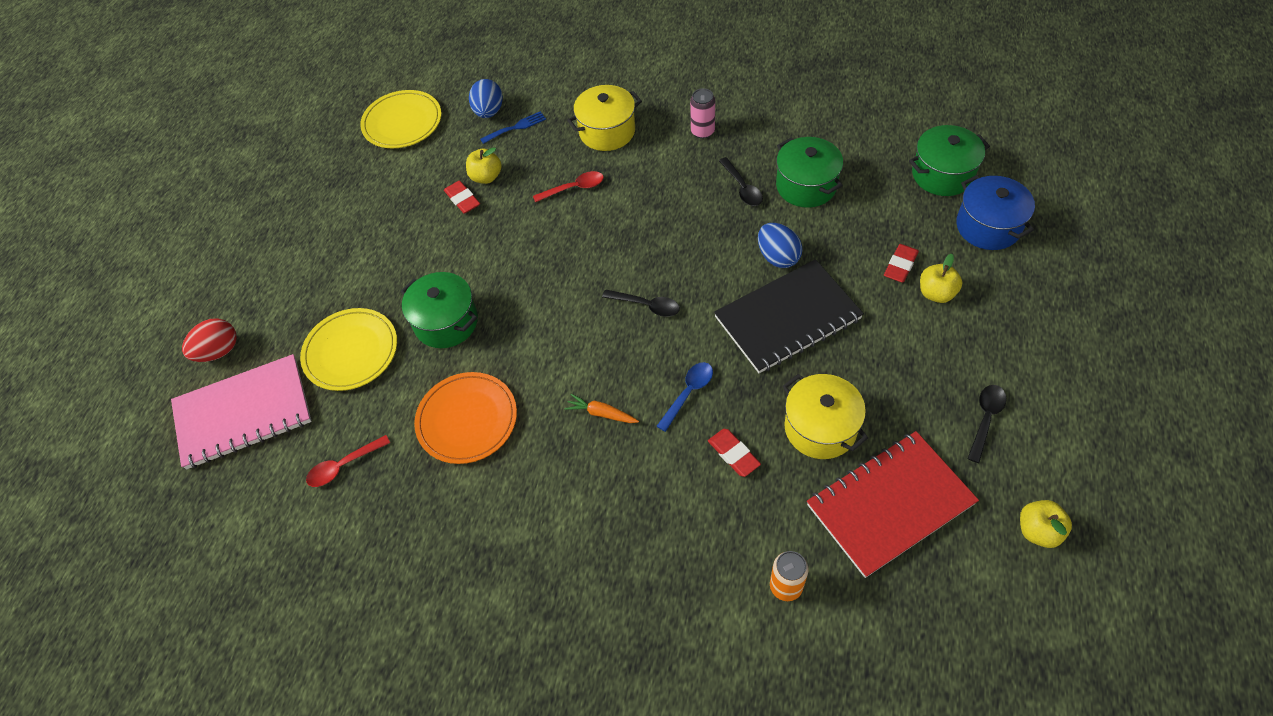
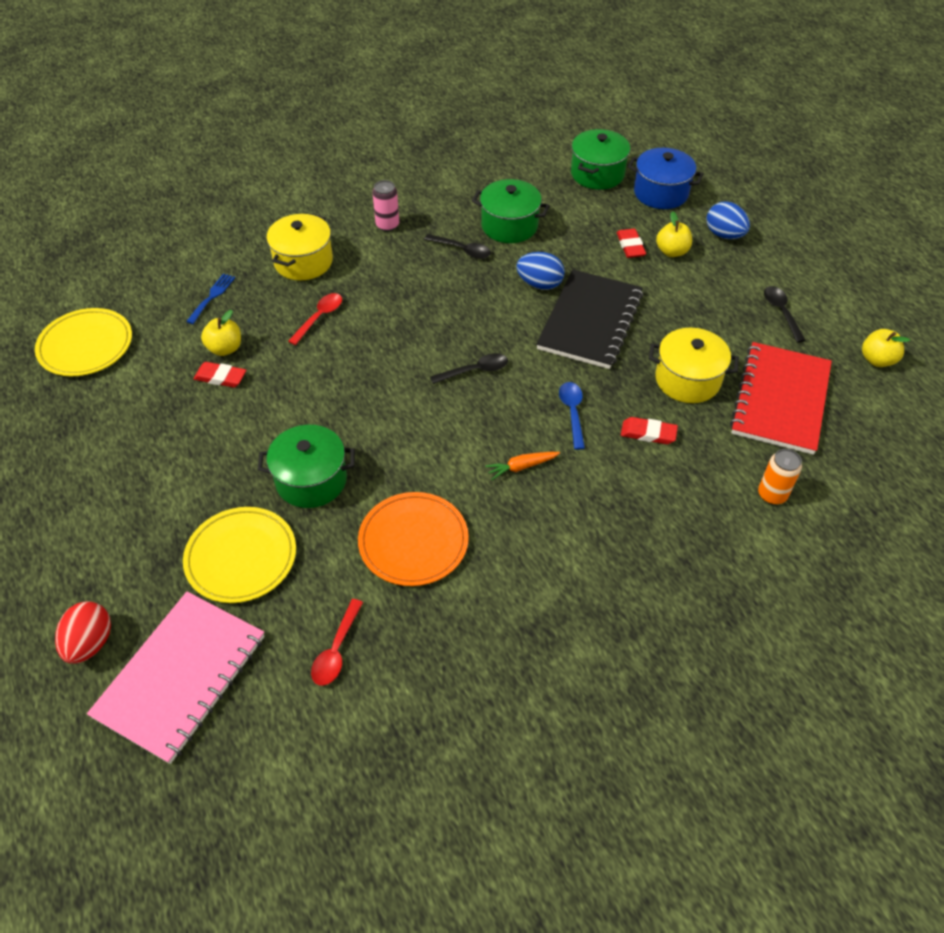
camera: 45 degrees left, 5 degrees down
(489, 112) = (170, 296): blue egg -> blue egg (724, 235)

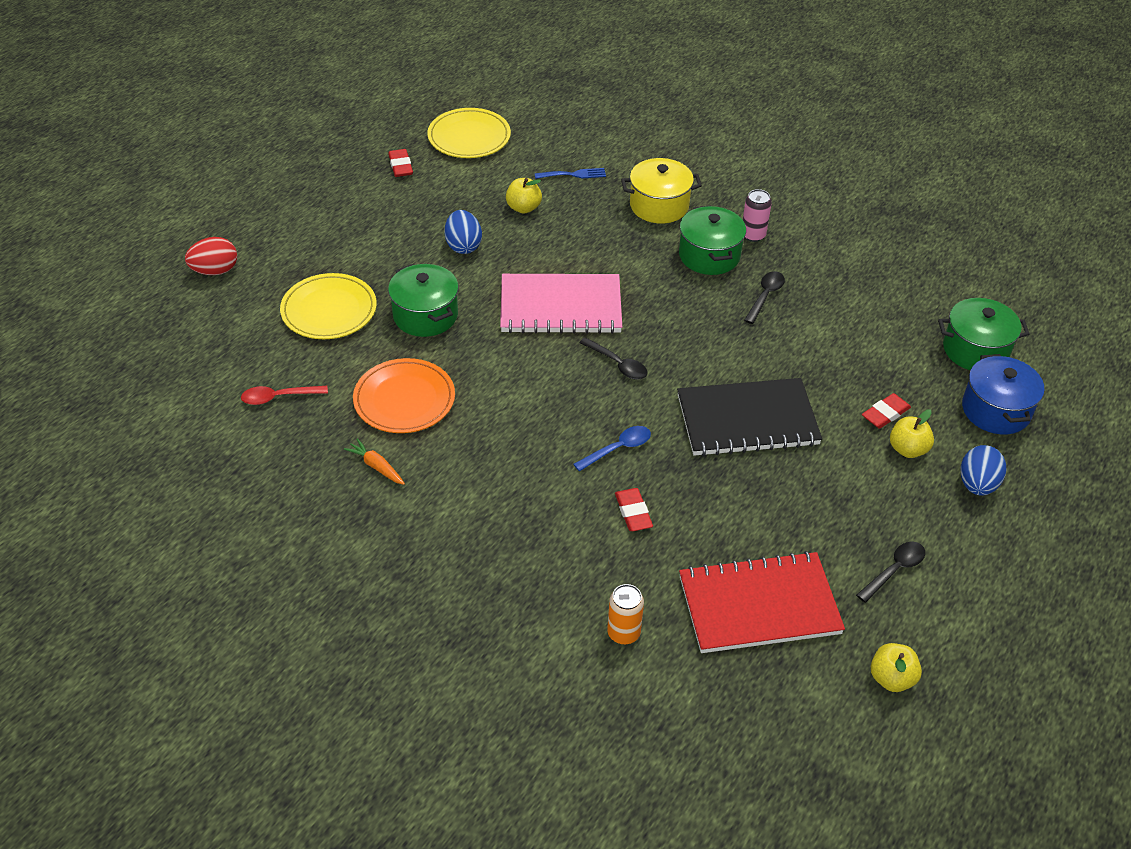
camera: 60 degrees right, 5 degrees down
(180, 676) = (213, 326): pink notebook -> pink notebook (560, 307)
(220, 377) = (492, 219): red eraser -> red eraser (400, 166)
(319, 317) = (601, 244): red spoon -> none
(462, 250) = (765, 296): black spoon -> black spoon turned 150 degrees counterclockwise
(509, 226) = (830, 315): green pot -> green pot (709, 255)
(521, 467) = (528, 437): orange carrot -> orange carrot (376, 466)
(539, 284) = (767, 366): blue egg -> blue egg (463, 246)
(687, 379) = (727, 520): yellow pot -> none

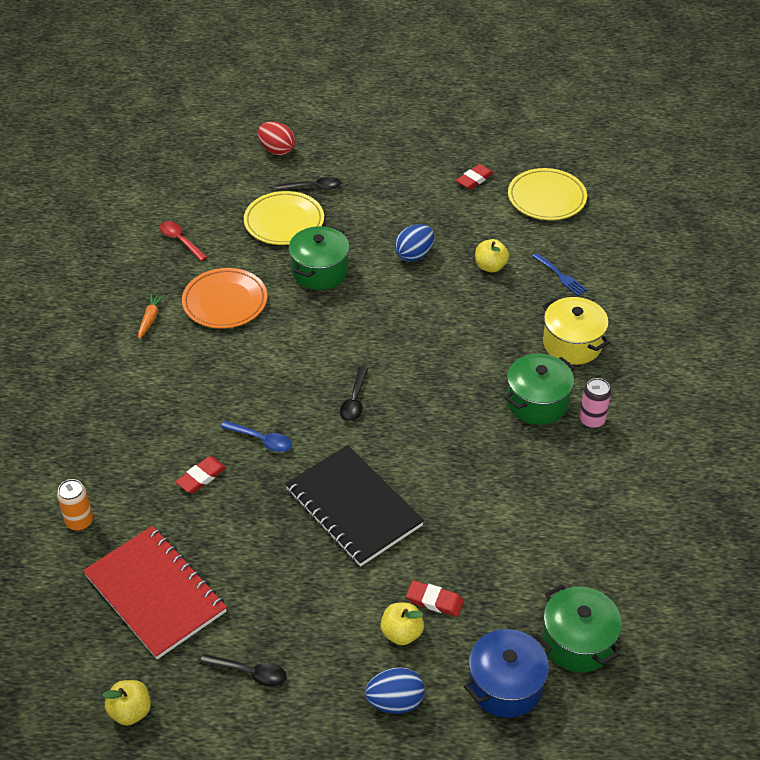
camera: 60 degrees right, 0 degrees up
(560, 307) = (392, 339): pink notebook -> none
(765, 296) = (517, 460): black spoon -> black spoon (313, 187)

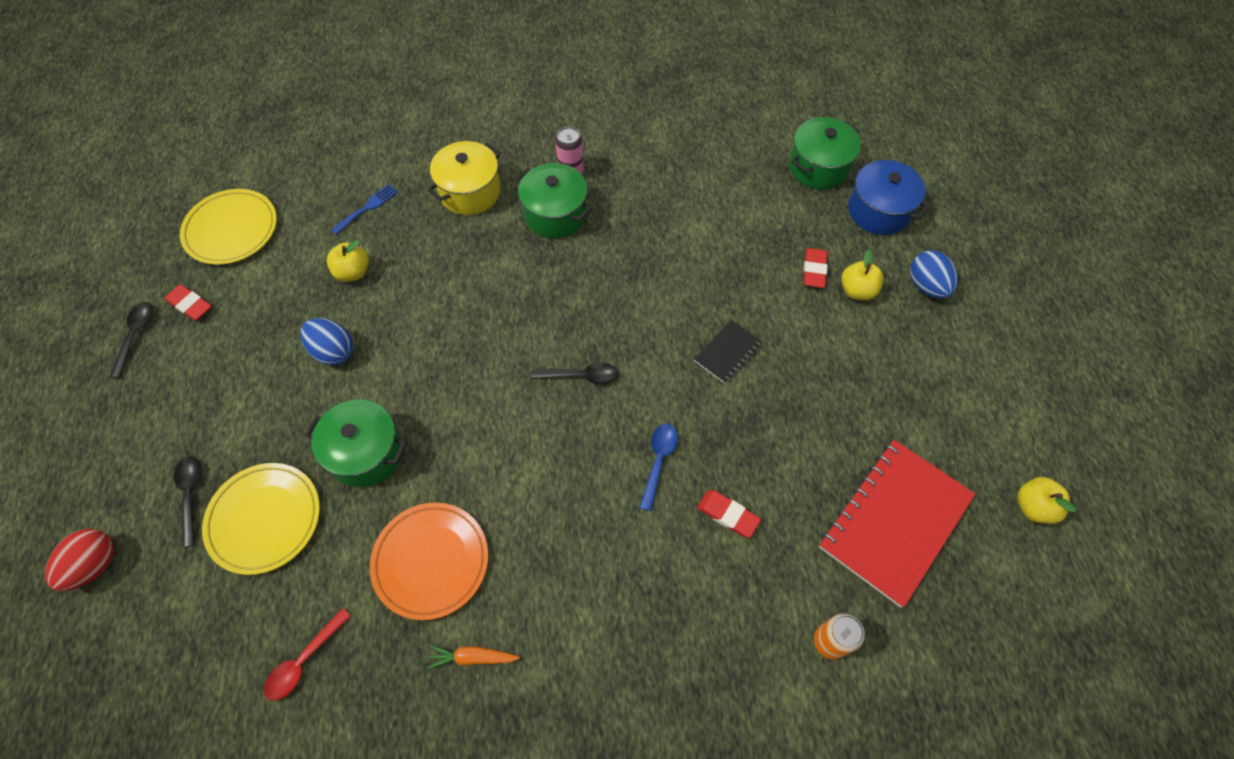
camera: 100 degrees left, 15 degrees up
(250, 673) = (947, 407): black spoon -> black spoon (136, 336)
(353, 507) = (727, 352): black notebook -> black notebook, size x0.47

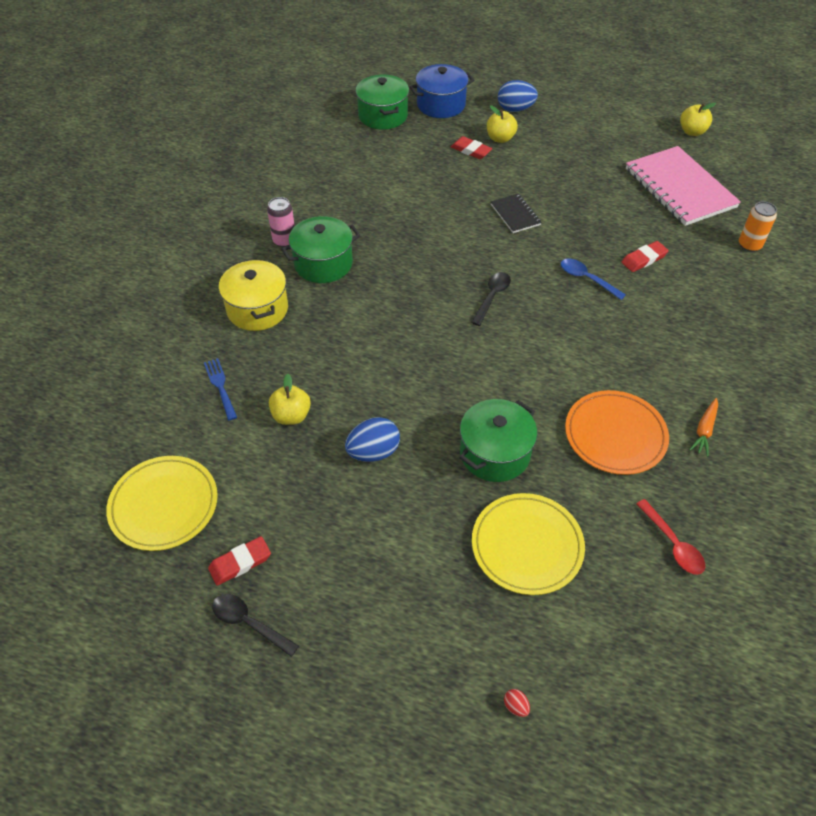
camera: 65 degrees left, 10 degrees down
(95, 565) = (515, 706): red egg -> red egg, size x0.43
(190, 495) = (474, 603): black spoon -> none
(895, 522) = (680, 188): red notebook -> pink notebook

